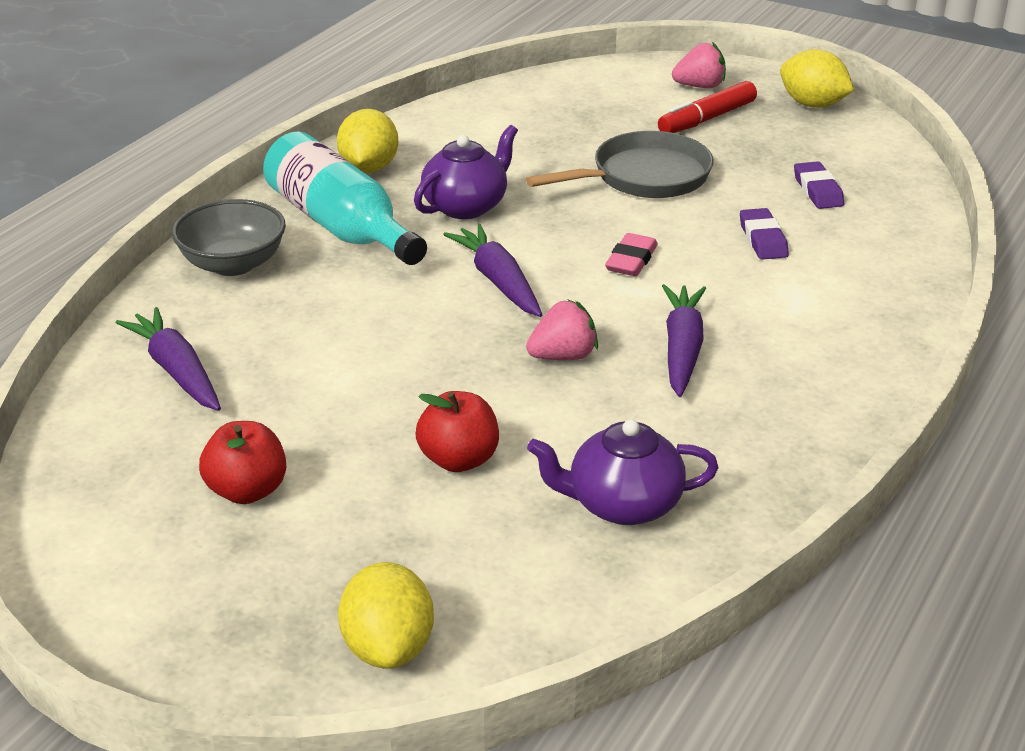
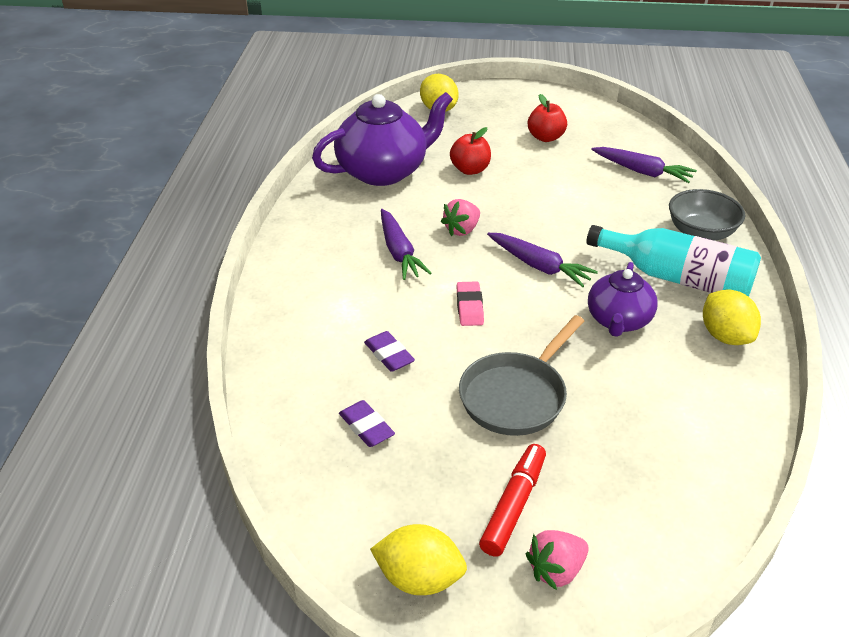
camera: 155 degrees right, 5 degrees up
(622, 504) = (384, 171): purple teapot -> purple teapot, size x1.66

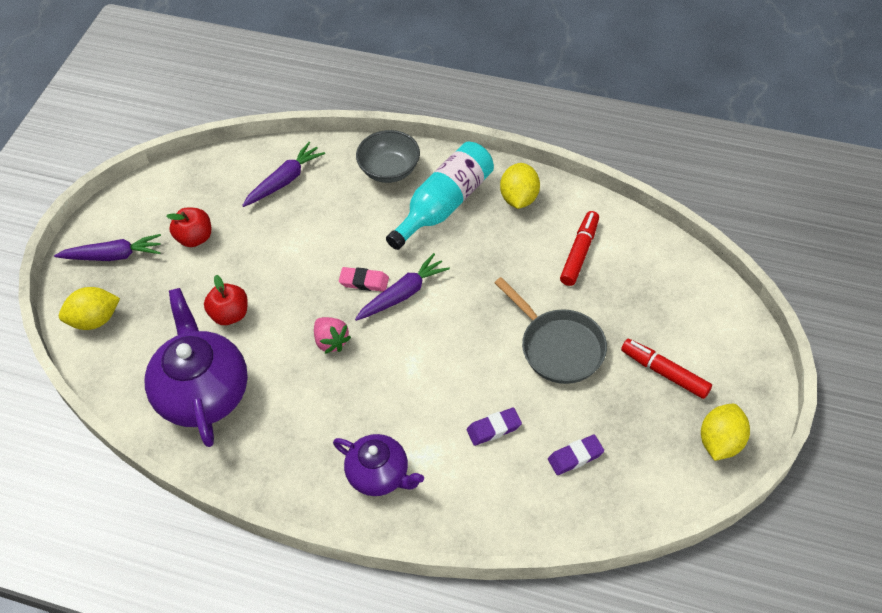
camera: 75 degrees left, 15 degrees up
(399, 252) = (351, 399): purple carrot -> purple carrot (113, 255)
(469, 307) = (445, 357): pink eraser -> pink eraser (364, 282)
(556, 570) = (720, 360): pink strawberry -> none
(618, 321) = (487, 258): purple teapot -> purple teapot (379, 475)
(670, 400) = (579, 253): none -> red marker
(725, 336) = (519, 198): yellow lemon -> yellow lemon turned 75 degrees counterclockwise

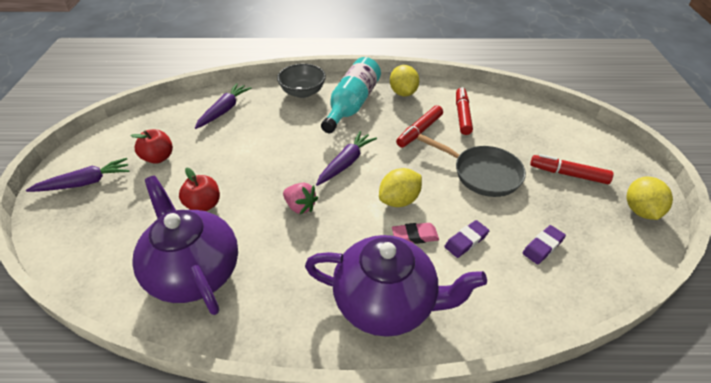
camera: 20 degrees left, 10 degrees down
(95, 320) = (73, 234): yellow lemon -> yellow lemon (399, 200)
(364, 282) = (311, 161): pink eraser -> pink eraser (415, 236)
(379, 475) = (386, 303): purple teapot -> purple teapot, size x1.66
(511, 266) = (419, 131): none -> red marker

